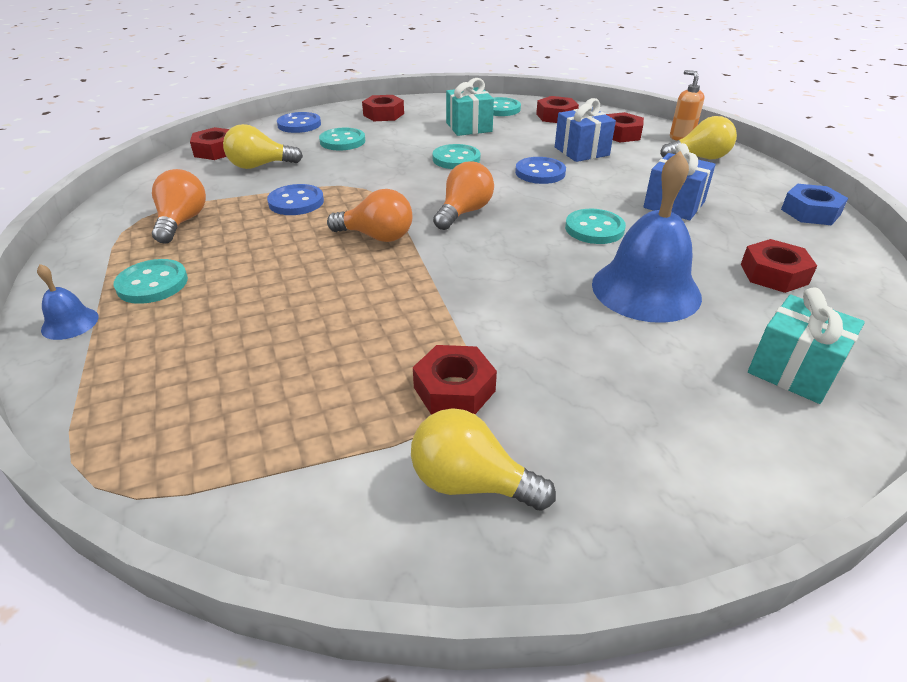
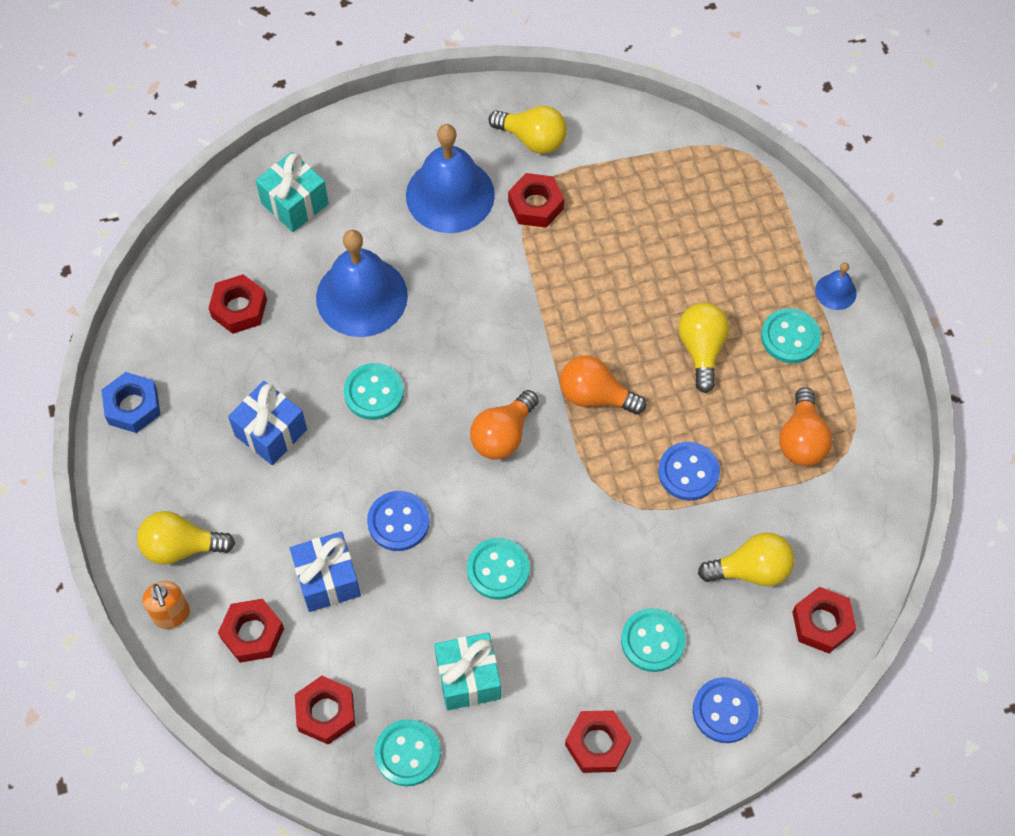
camera: 175 degrees left, 25 degrees up
(258, 270) = (701, 350): none -> yellow light bulb
(582, 394) = (450, 195): none -> blue bell

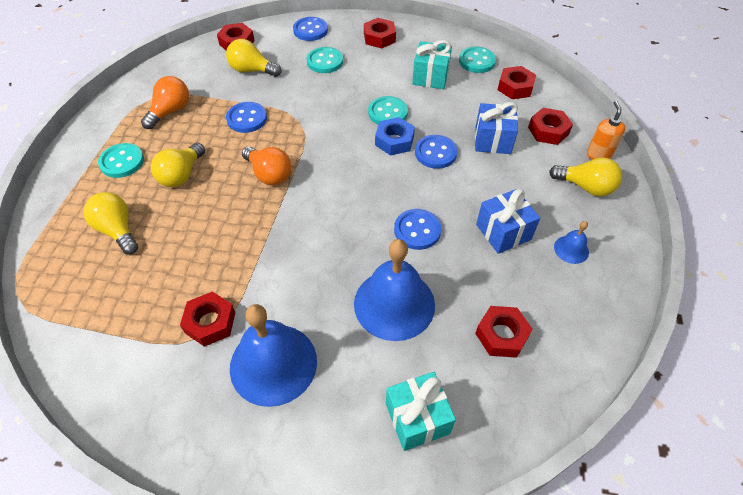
camera: 155 degrees left, 10 degrees down
(133, 406) = (610, 289): blue nut -> blue nut (394, 141)
(374, 393) = (417, 230): turquoise button -> blue button
(503, 435) = (343, 174): orange light bulb -> none
(532, 139) = (167, 387): yellow light bulb -> yellow light bulb (118, 230)
(835, 291) = (67, 176): blue bell -> blue bell (571, 249)

